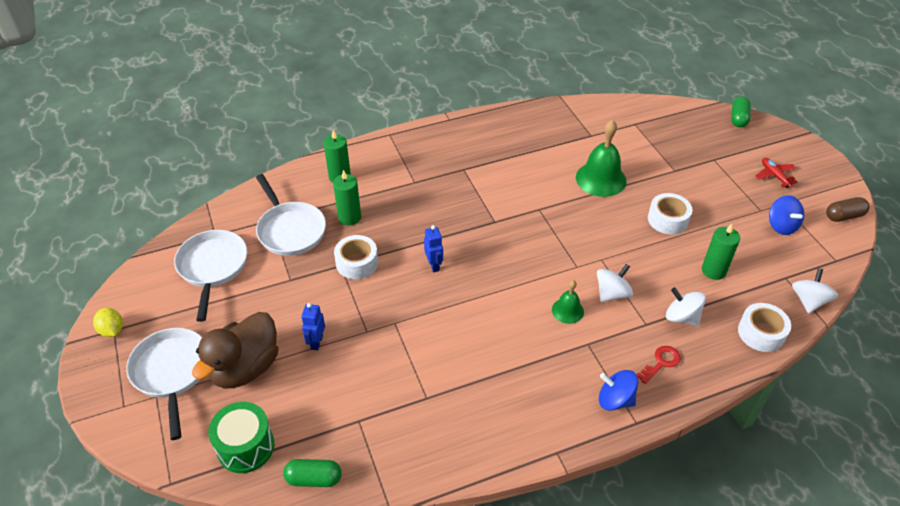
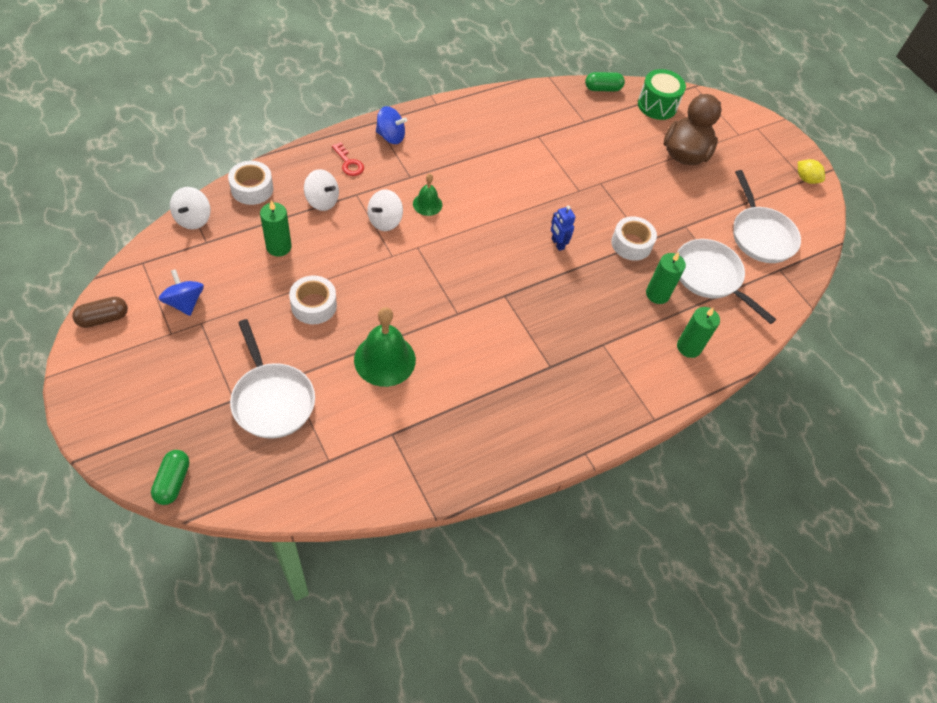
camera: 165 degrees right, 10 degrees up
(171, 373) = (738, 149): white pan -> white pan (272, 399)
(316, 342) = (638, 173): blue robot -> none
(661, 363) = (348, 163): red key -> red key turned 75 degrees counterclockwise
(774, 176) = (163, 376): red plane -> none

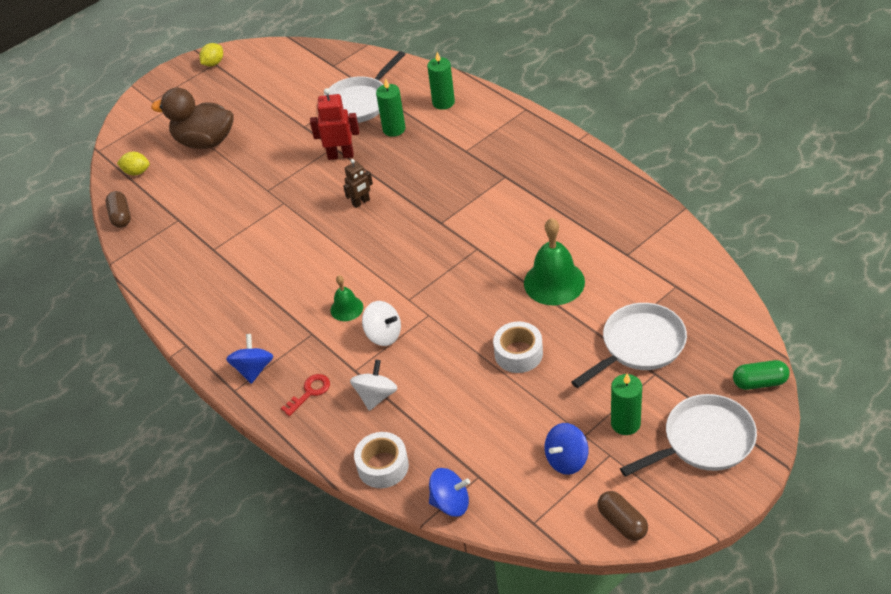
camera: 90 degrees left, 10 degrees down
(193, 219) = (450, 503): white spinning top -> blue spinning top
(279, 247) = (457, 409): green candle -> green candle (625, 423)
(557, 244) = (361, 202): blue robot -> brown robot
(602, 89) = (121, 216): green capsule -> brown capsule
(631, 244) = (340, 155): white tape -> red robot
(657, 105) = (137, 172): green drum -> yellow lemon
(760, 235) = (296, 81): white pan -> white pan (703, 441)

